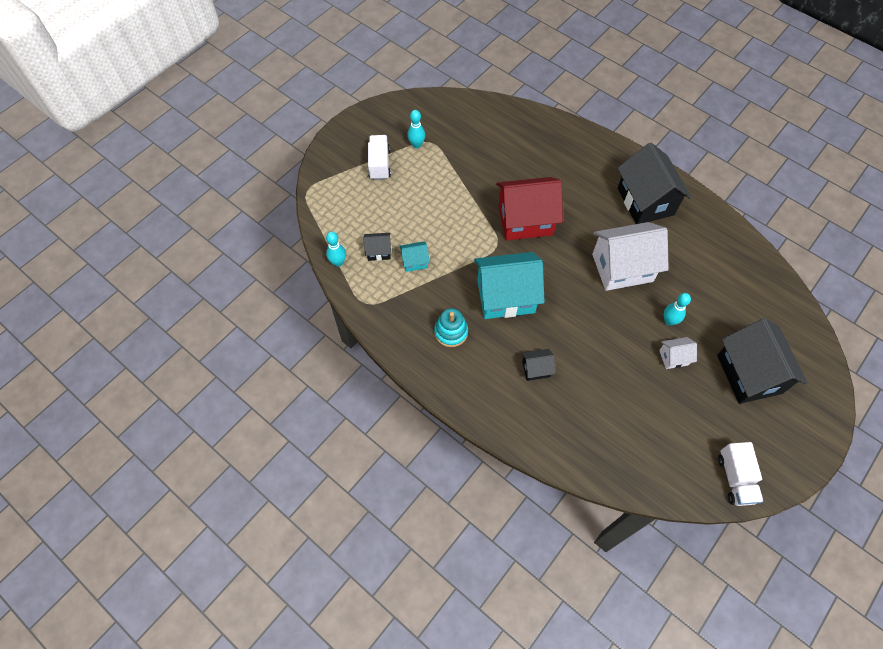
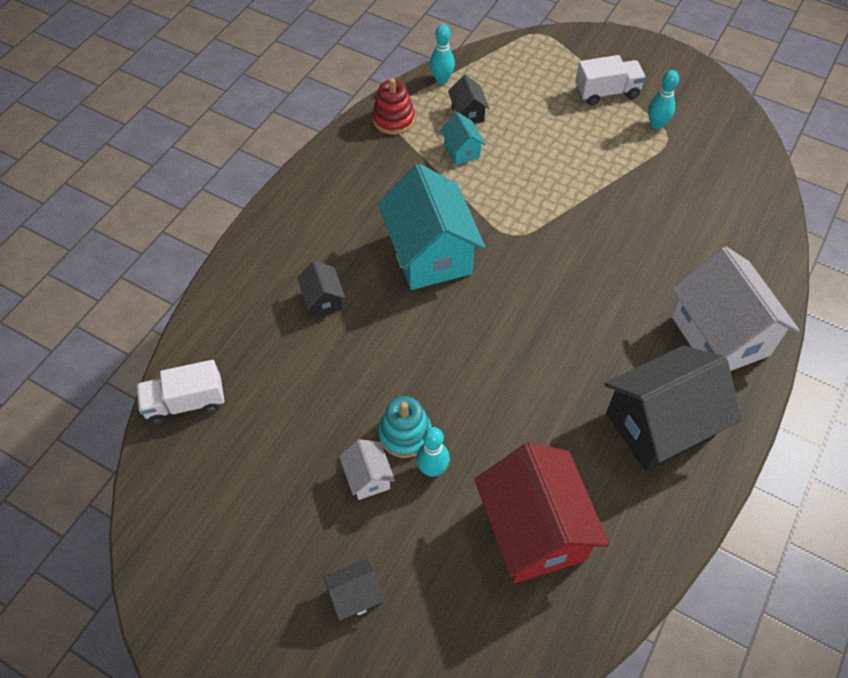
camera: 80 degrees right, 5 degrees down
(372, 301) = (393, 119): none -> red stacking toy
(451, 332) = (363, 201): turquoise stacking toy -> turquoise stacking toy (405, 434)
(525, 220) = (566, 263): red house -> red house (534, 530)
(622, 268) = (516, 397): white house -> white house (719, 336)
(735, 478) = (174, 570): white truck -> white truck (185, 403)
(749, 374) = (355, 595): black house -> black house, size x0.45

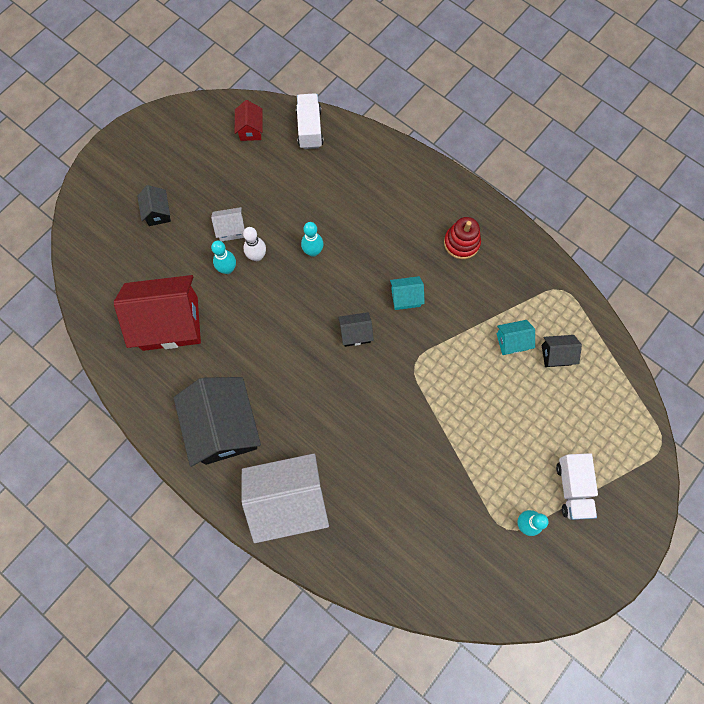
camera: 100 degrees right, 15 degrees up
(190, 486) = (250, 130): none -> red house
(323, 300) = (376, 218): black house -> black house (355, 333)
(393, 119) = (555, 292): red stacking toy -> red stacking toy (461, 243)
(405, 434) = (257, 256): turquoise stacking toy -> white bowling pin
(430, 254) = (405, 298): turquoise house -> turquoise house, size x0.45
(441, 79) = (602, 340): turquoise bowling pin -> turquoise bowling pin (313, 251)

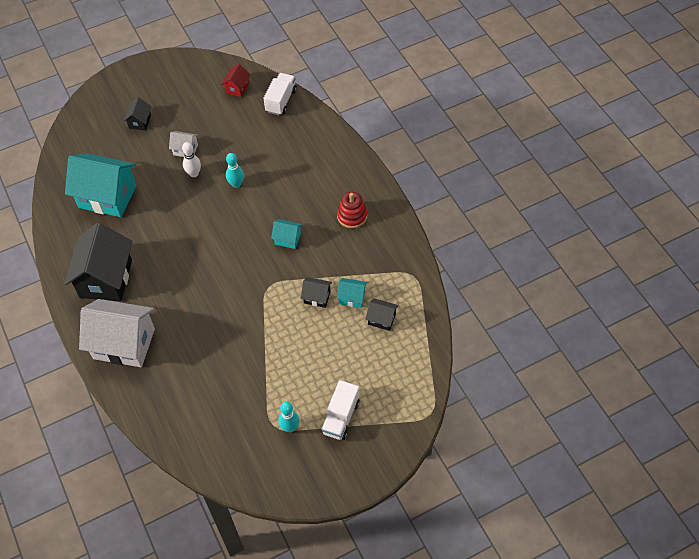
camera: 25 degrees right, 15 degrees down
(170, 323) = (107, 196): red house -> turquoise house
(227, 269) = (168, 175): turquoise bowling pin -> none
(355, 333) = (236, 250): black house -> black house (317, 297)

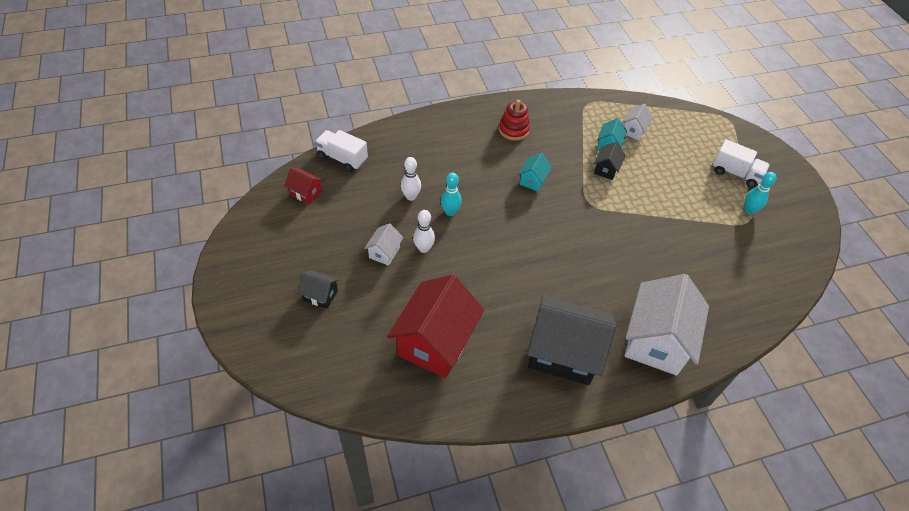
camera: 85 degrees left, 5 degrees down
(107, 196) = (435, 342): turquoise house -> red house
(248, 155) = (411, 196): none -> white bowling pin
(381, 319) = (633, 130): black house -> white house

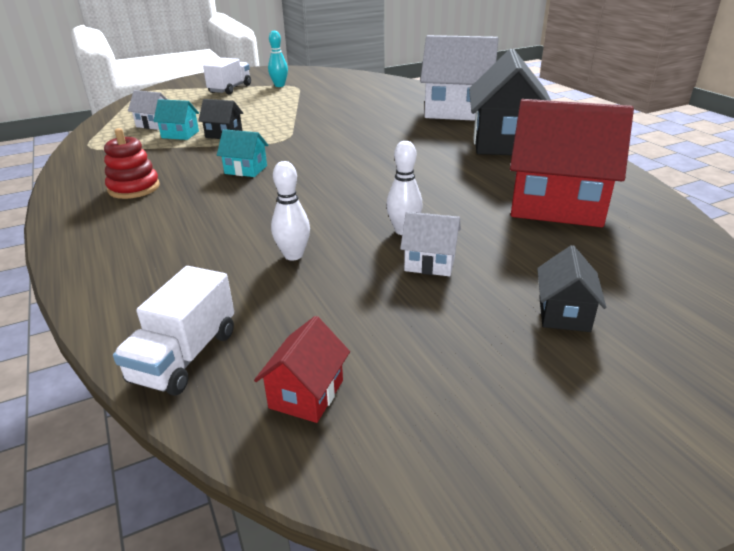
camera: 95 degrees left, 20 degrees down
(450, 212) = (320, 218): turquoise bowling pin -> none

